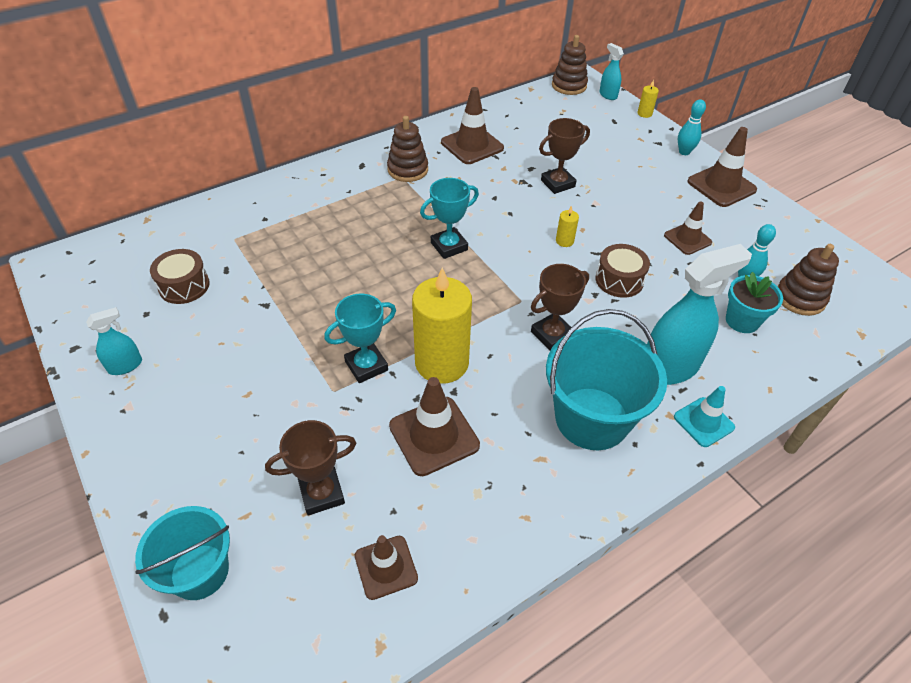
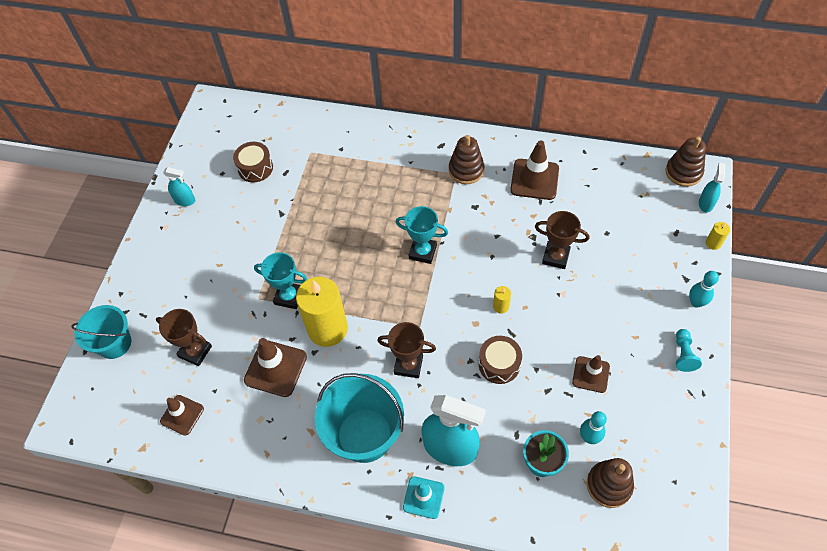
camera: 50 degrees right, 10 degrees up
(721, 186) = (683, 354): brown traffic cone -> turquoise pawn

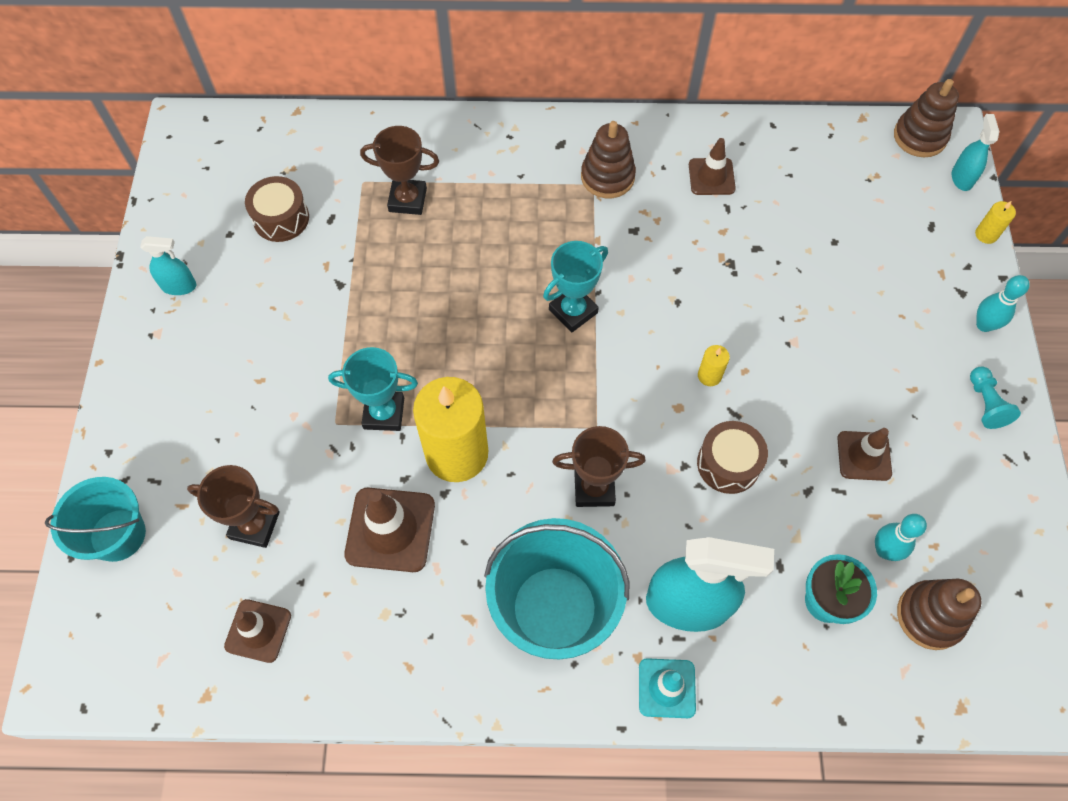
camera: 15 degrees left, 5 degrees up
(422, 252) = (573, 311): turquoise trophy -> turquoise trophy turned 45 degrees counterclockwise
(534, 179) = (711, 177): brown traffic cone -> brown traffic cone, size x0.64
(555, 257) = (770, 288): brown trophy -> brown trophy (407, 200)

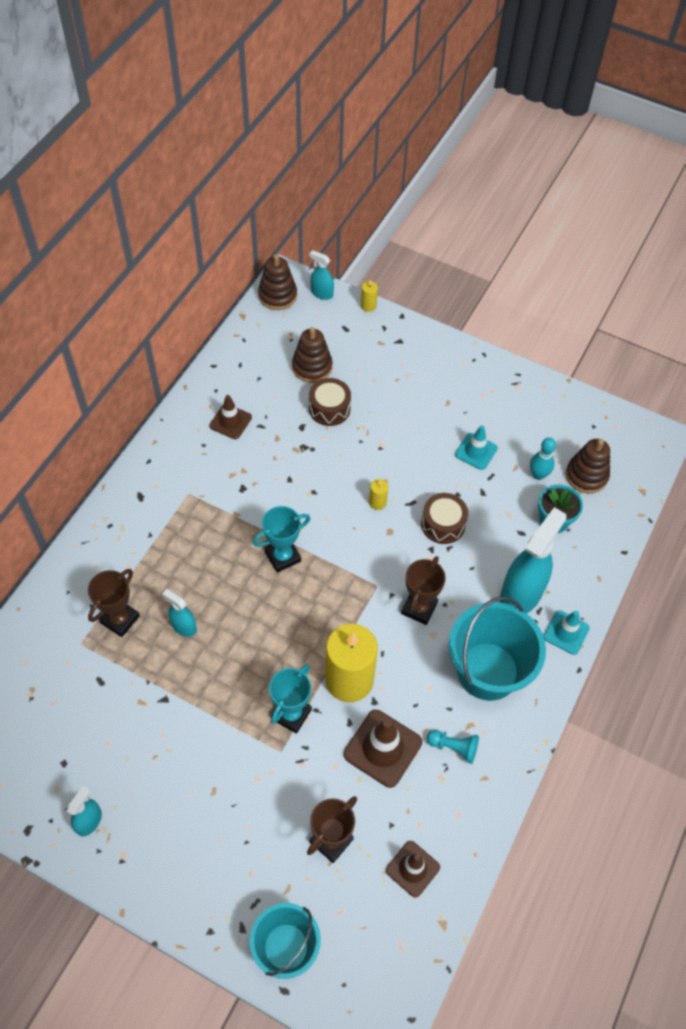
camera: 65 degrees left, 5 degrees down
(281, 218) = (75, 717): brown drum -> brown drum (329, 409)
(431, 260) = (183, 626): none -> turquoise spray bottle
(573, 311) = (283, 556): turquoise trophy -> turquoise trophy turned 75 degrees clockwise
(607, 177) = (188, 482): brown stacking toy -> brown stacking toy (312, 367)
(864, 456) = (476, 451): brown traffic cone -> turquoise traffic cone
(984, 325) = (427, 343): turquoise bowling pin -> none
(985, 404) = (476, 373): turquoise pawn -> turquoise pawn (454, 747)

